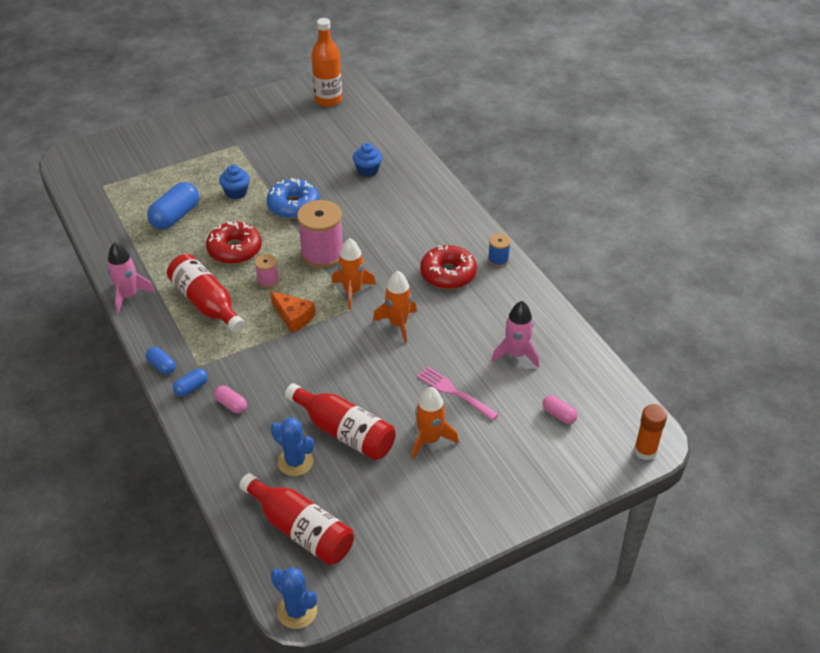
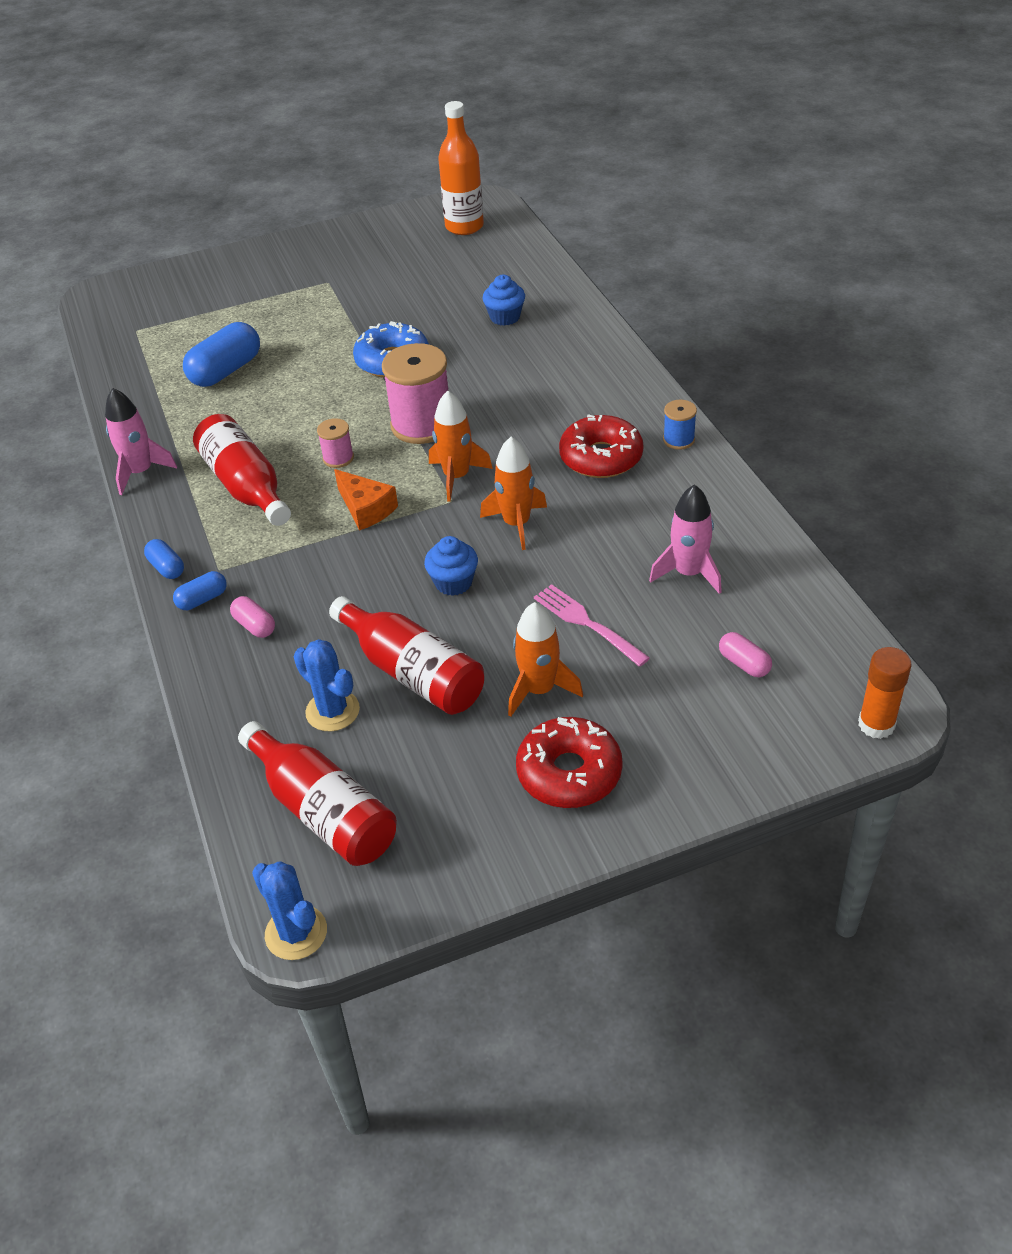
camera: 10 degrees right, 0 degrees up
(234, 249) = (299, 416): red donut -> red donut (569, 773)
(236, 192) = (315, 342): blue cupcake -> blue cupcake (453, 582)

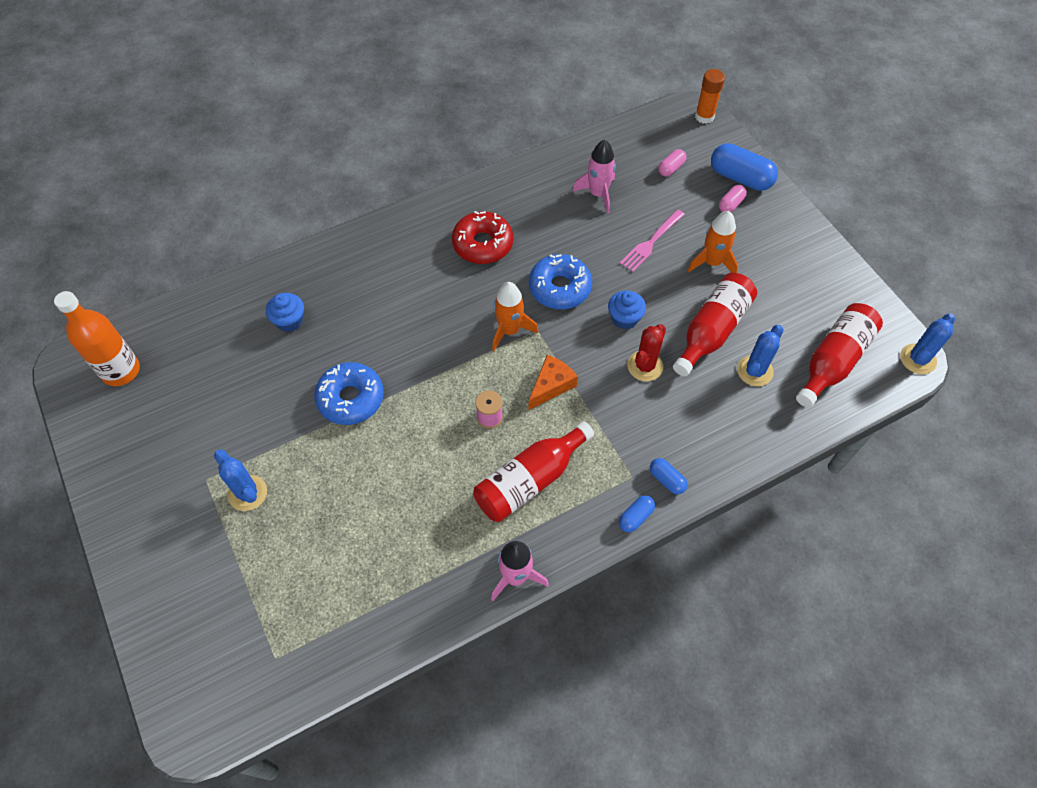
camera: 100 degrees left, 15 degrees up
(226, 371) = (358, 541): blue capsule -> blue capsule (740, 178)
(255, 626) = (687, 436): pink capsule -> pink capsule (730, 204)
(304, 305) = (247, 493): none -> blue cactus
(371, 596) = (645, 366): none -> red cactus
(422, 425) = (444, 362): pink spool -> none
(516, 524) = (559, 288): orange rocket -> blue donut
(569, 773) = (771, 243): red donut -> none
(678, 440) = (461, 201): blue spool -> none

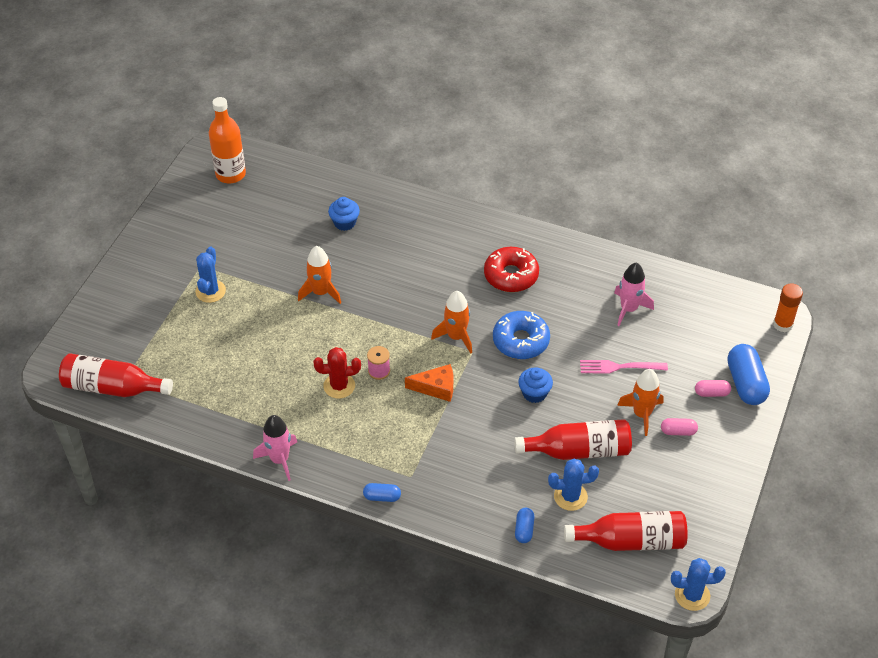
camera: 50 degrees right, 10 degrees down
(351, 398) = (321, 292): blue donut -> orange rocket
(530, 480) = (353, 423): red bottle -> red bottle (113, 387)
(645, 366) = (506, 429): red cactus -> red cactus (339, 386)
(666, 480) = (427, 497): blue capsule -> blue capsule (524, 529)
(671, 168) = (704, 336): pink capsule -> pink capsule (678, 431)

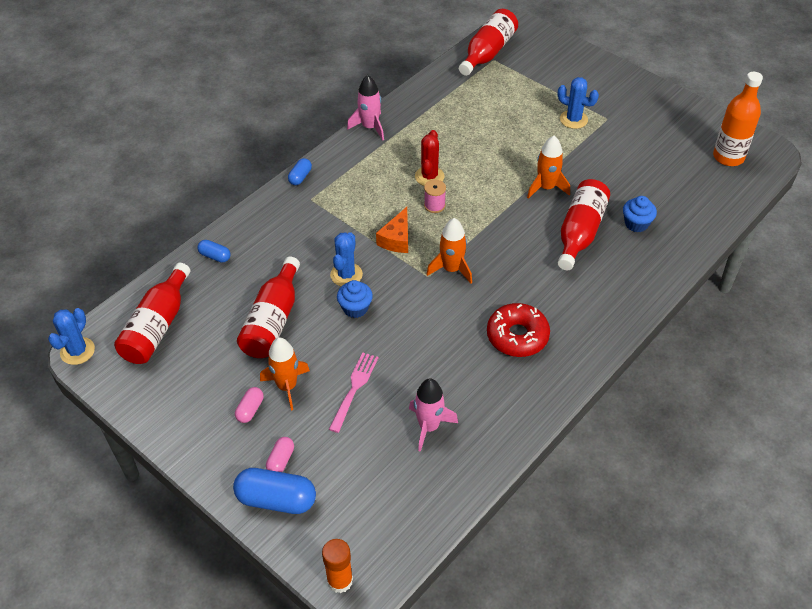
camera: 110 degrees right, 0 degrees up
(371, 258) = (580, 233): none -> red bottle
(521, 341) = (425, 317): blue donut -> none
(570, 496) = (228, 298): blue cactus -> blue cactus (346, 275)

